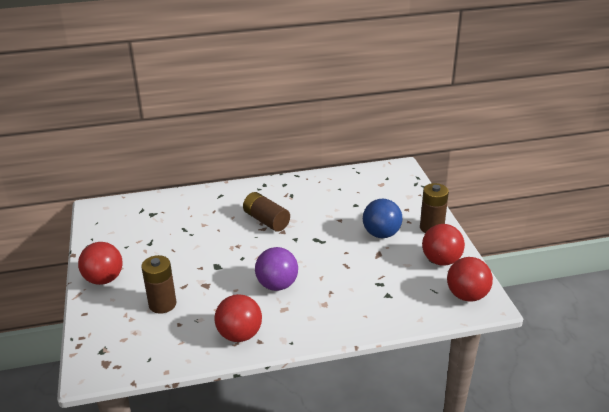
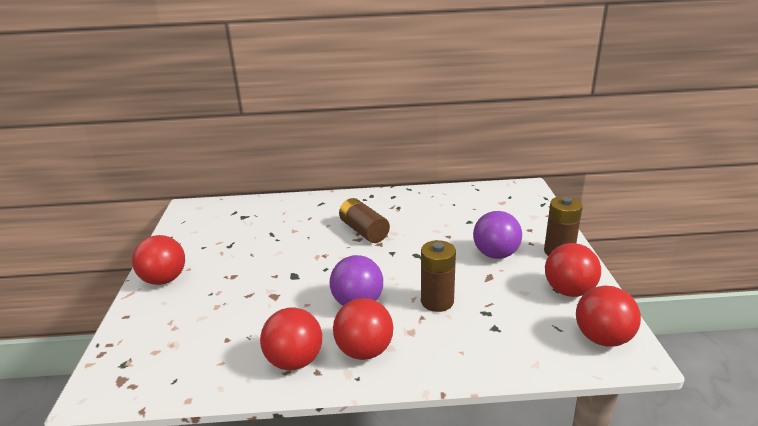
camera: 10 degrees right, 5 degrees down
(162, 304) = (217, 313): brown battery -> brown battery (437, 301)
(291, 322) = (364, 350): none -> red ball
(381, 234) = (495, 254): blue ball -> purple ball

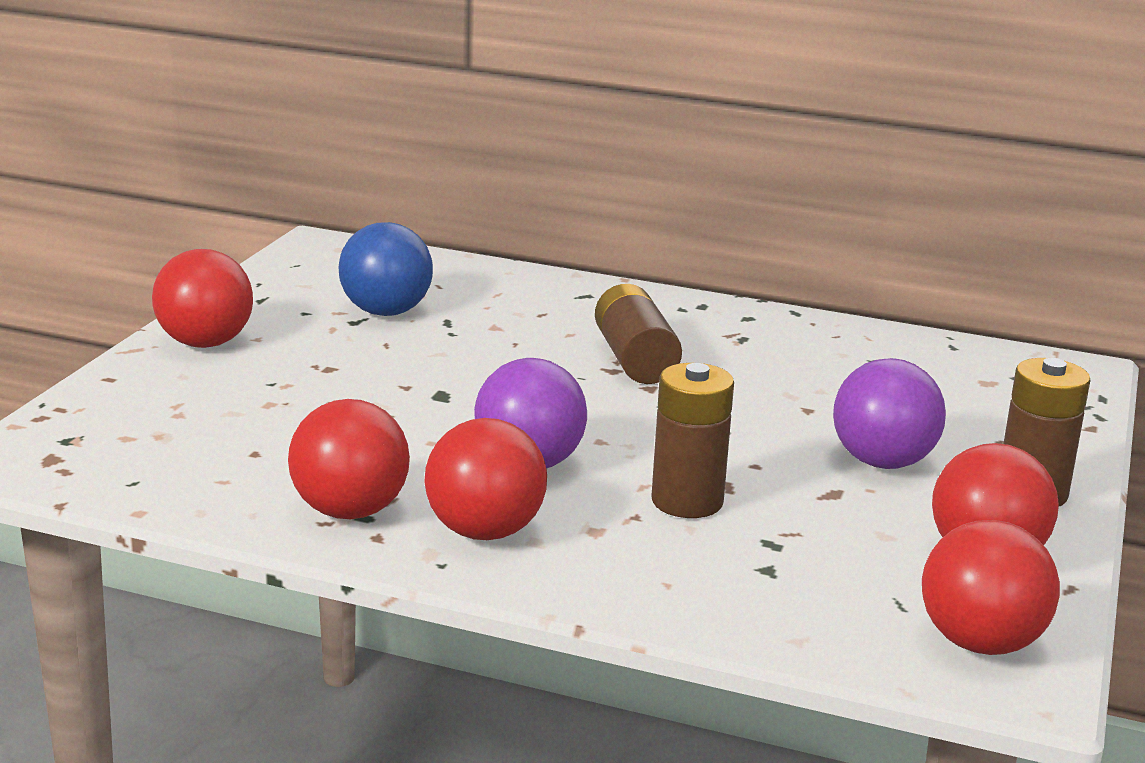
camera: 20 degrees right, 5 degrees down
(241, 236) = (386, 312): none -> blue ball

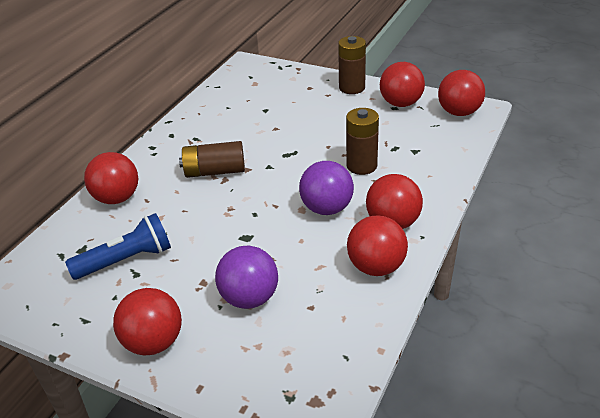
camera: 80 degrees left, 15 degrees up
(386, 312) = (126, 260): blue ball -> blue flashlight
(543, 292) = (117, 198): none -> red ball
(882, 462) = (327, 115): purple ball -> purple ball (249, 298)

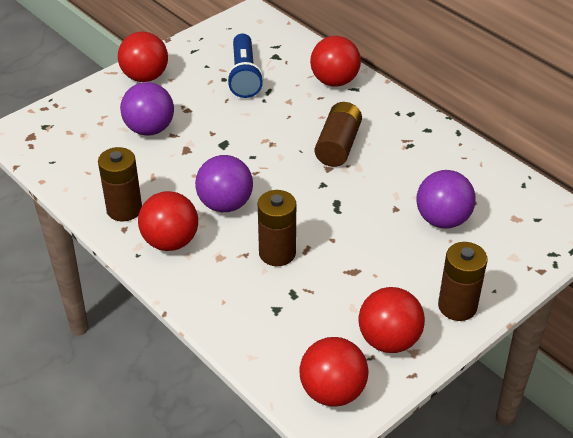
camera: 110 degrees right, 5 degrees up
(275, 108) = (442, 219): none -> purple ball
(376, 267) = (124, 209): red ball -> brown battery

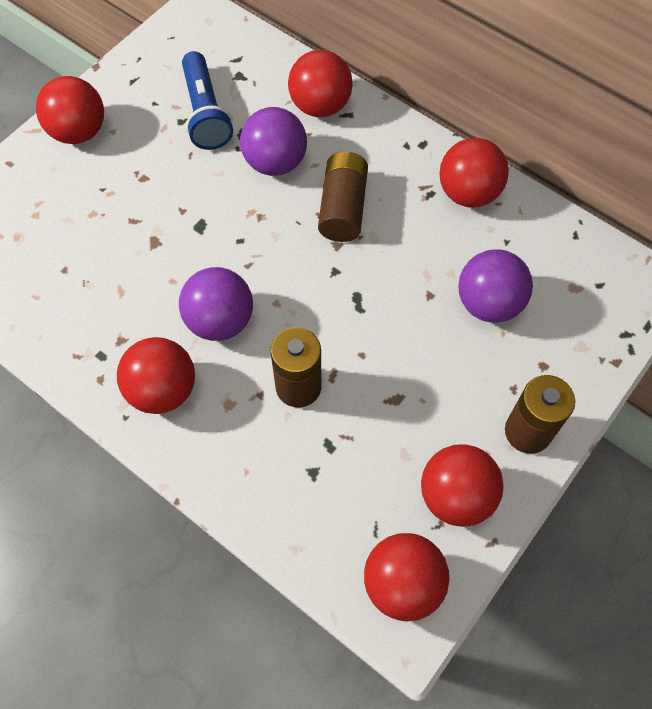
camera: 10 degrees left, 20 degrees up
(124, 209) = (94, 348): brown battery -> none
(149, 129) = (101, 216): purple ball -> purple ball (275, 162)
(441, 148) = (468, 193): none -> red ball

